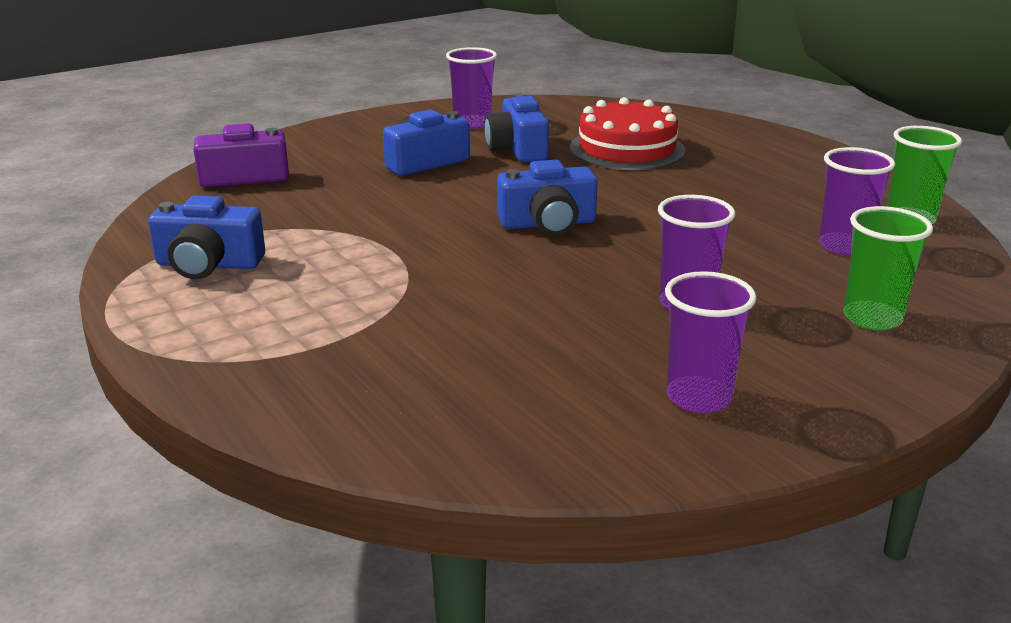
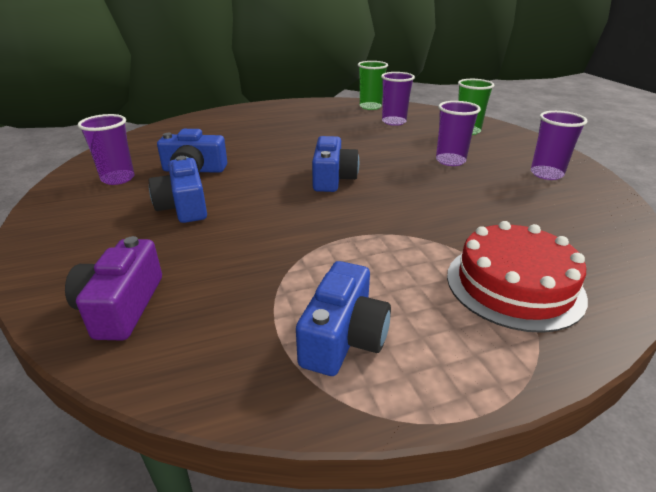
camera: 75 degrees left, 5 degrees up
(627, 149) = (229, 141): red cake -> red cake (514, 285)

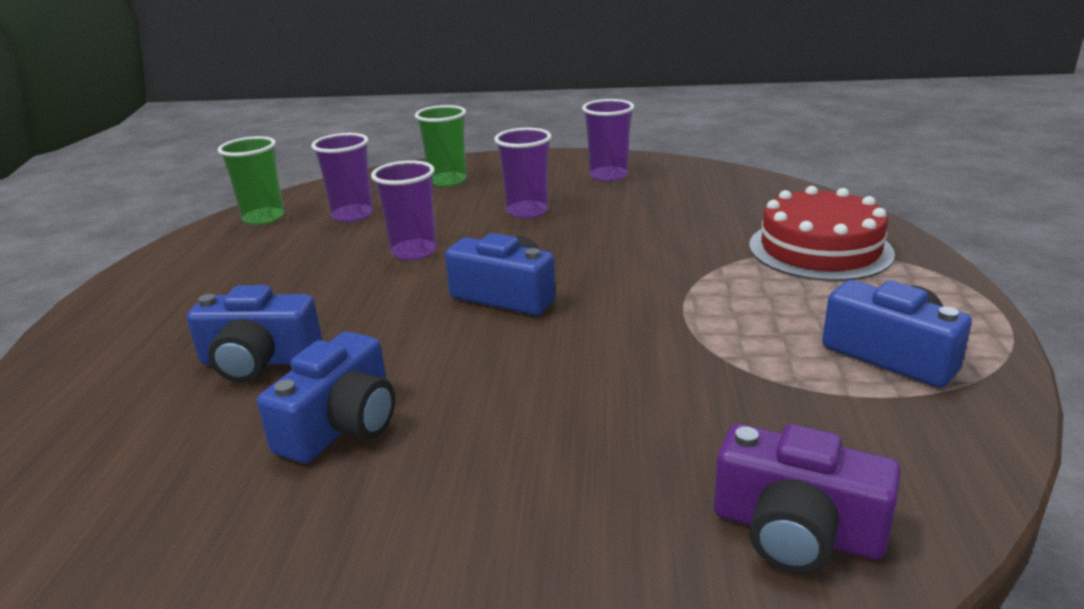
camera: 65 degrees left, 5 degrees down
(118, 179) = (277, 538): purple cup -> purple cup (414, 251)
(184, 206) = (494, 447): blue camera -> blue camera (259, 360)

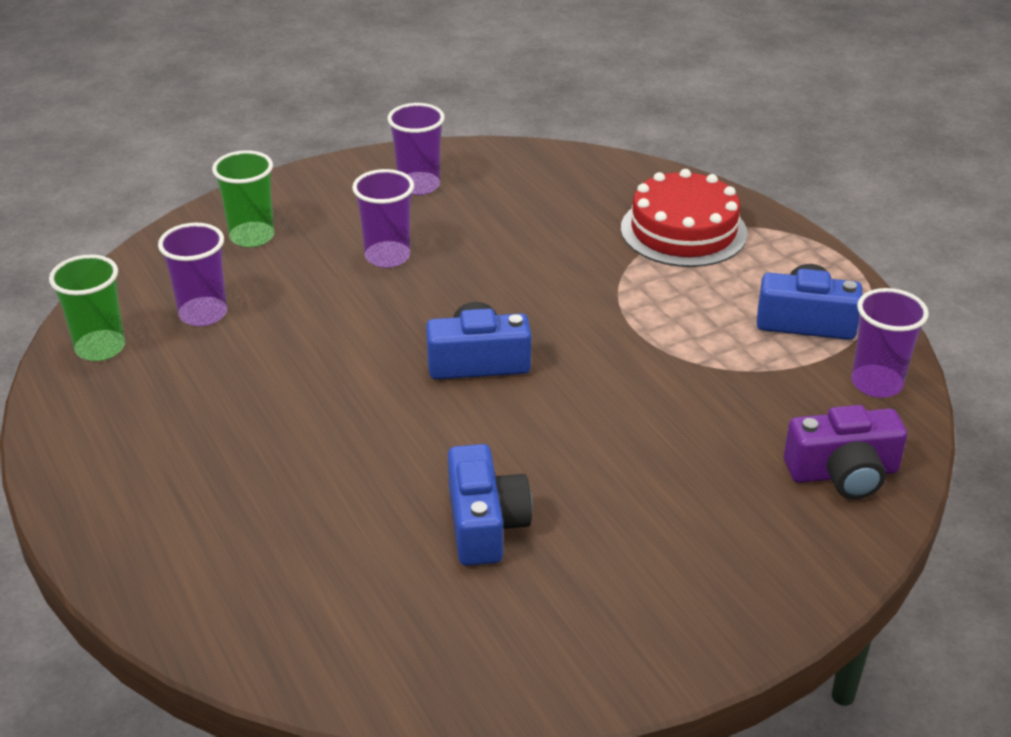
camera: 35 degrees left, 10 degrees up
(259, 360) = (338, 501): blue camera -> none
(414, 251) = (332, 340): purple cup -> purple cup (876, 383)

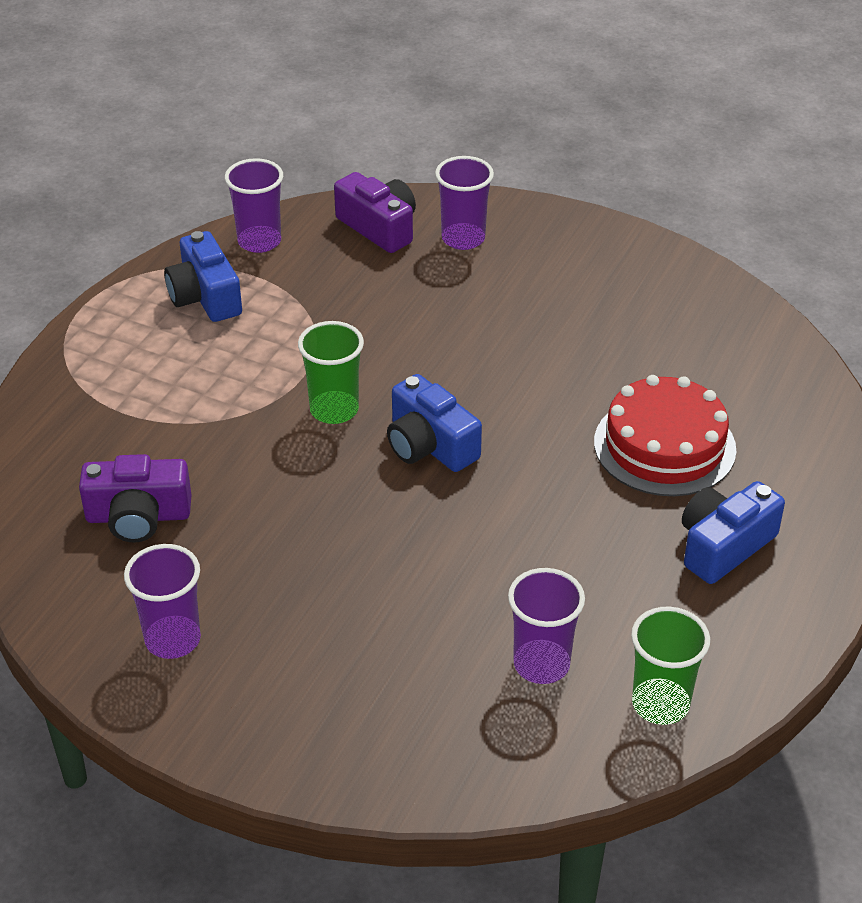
camera: 125 degrees left, 5 degrees up
(252, 236) = (386, 717): green cup -> green cup (334, 410)
(387, 256) = (329, 587): purple cup -> purple cup (463, 238)
(485, 524) = (599, 356): blue camera -> blue camera (723, 546)
(550, 207) = (138, 516): none -> purple camera
(683, 231) = (113, 411): red cake -> red cake (664, 446)

